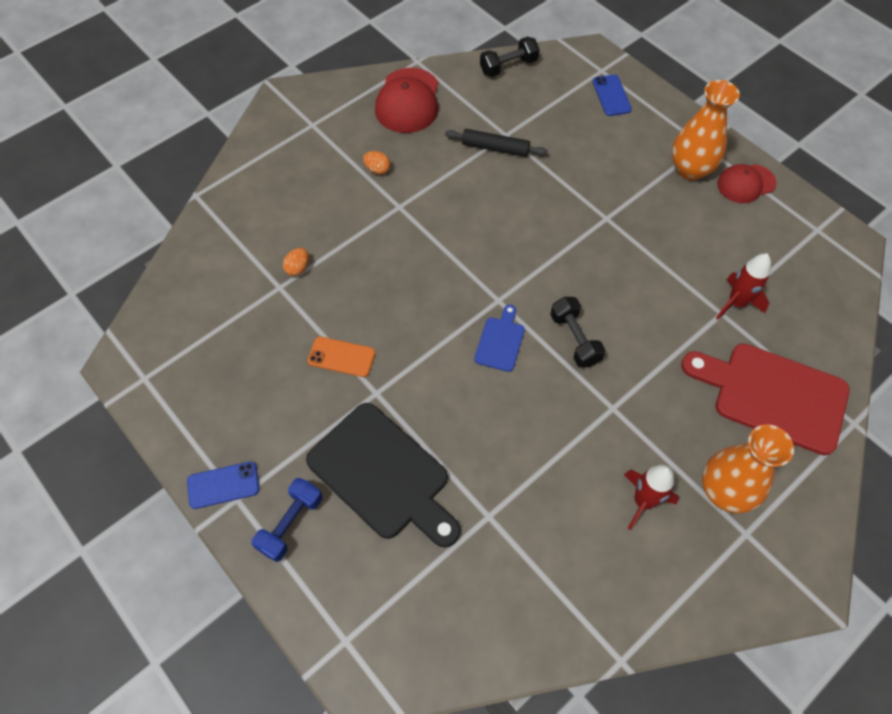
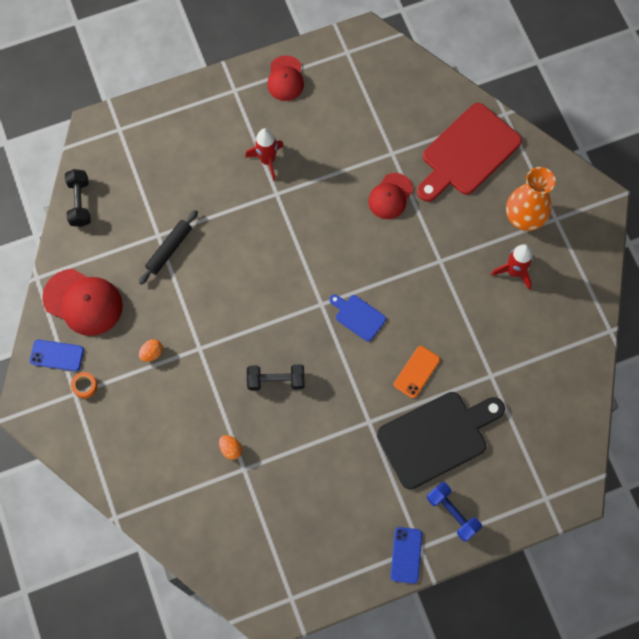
camera: 70 degrees left, 10 degrees up
(323, 129) = (85, 386): none -> orange tape
(341, 357) = (328, 438): orange phone -> orange phone (416, 372)
(574, 339) = (376, 263): black dumbbell -> black dumbbell (276, 380)
(611, 95) = (151, 134): blue phone -> blue phone (57, 355)
(666, 328) = (390, 196): none -> red cap
(690, 169) = (255, 111): orange vase -> none
(736, 303) = (387, 139): red rocket -> red rocket (267, 160)

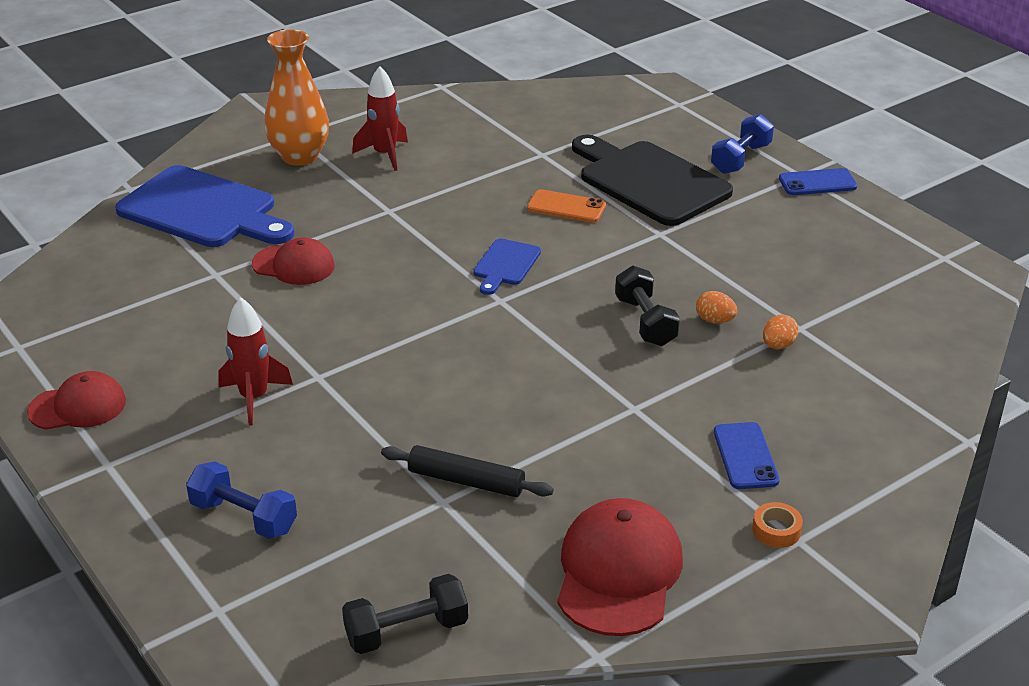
camera: 105 degrees left, 35 degrees down
(57, 355) = (741, 583): blue phone -> blue phone (745, 456)
(152, 353) = (671, 460): orange egg -> orange egg (714, 320)
(176, 146) = (244, 517): none -> blue dumbbell
(467, 153) = (203, 210): red cutting board -> blue cutting board

